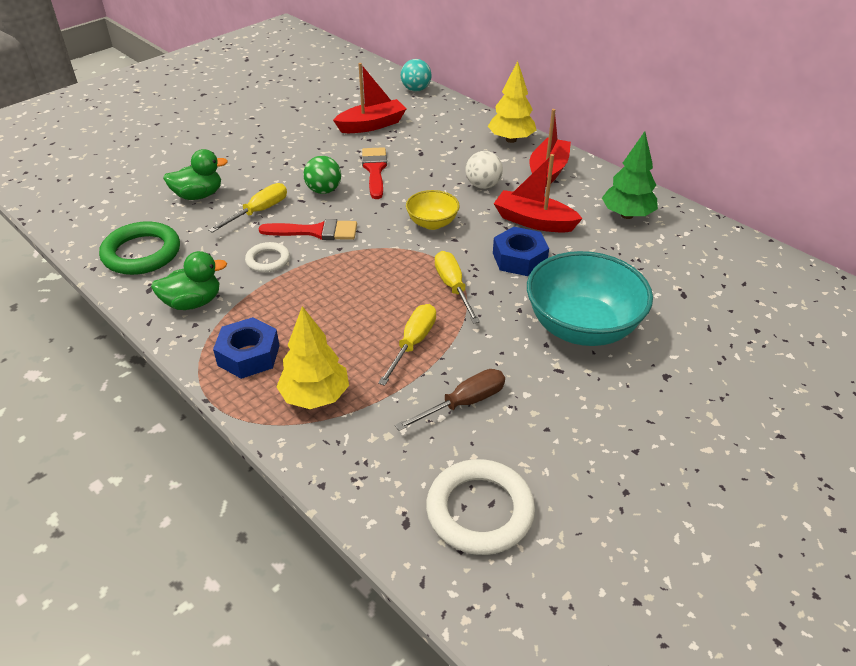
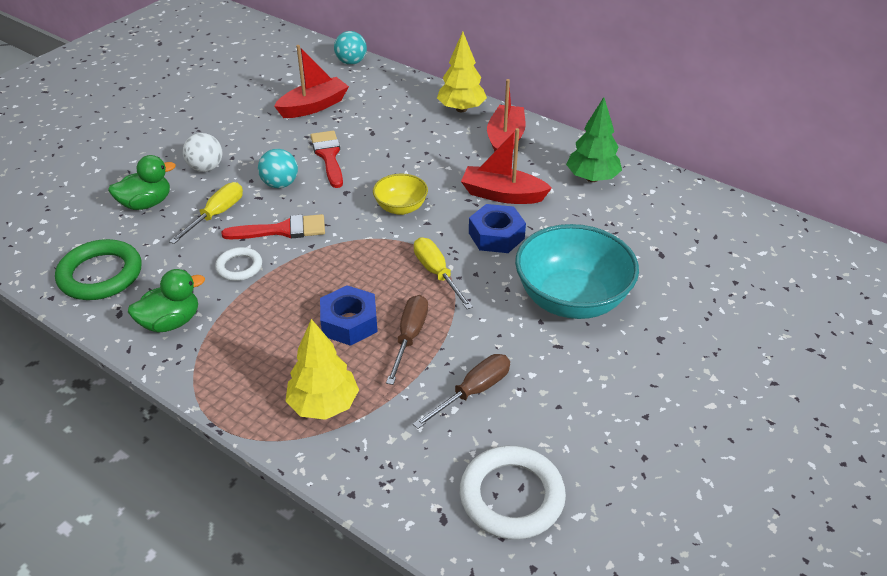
camera: 10 degrees left, 0 degrees up
(248, 355) = (244, 371): blue nut -> blue nut (349, 322)
(324, 190) = (280, 184): green ball -> turquoise ball
(412, 343) = (409, 337): yellow screwdriver -> brown screwdriver
(483, 185) = (443, 161): white ball -> white ball (206, 168)

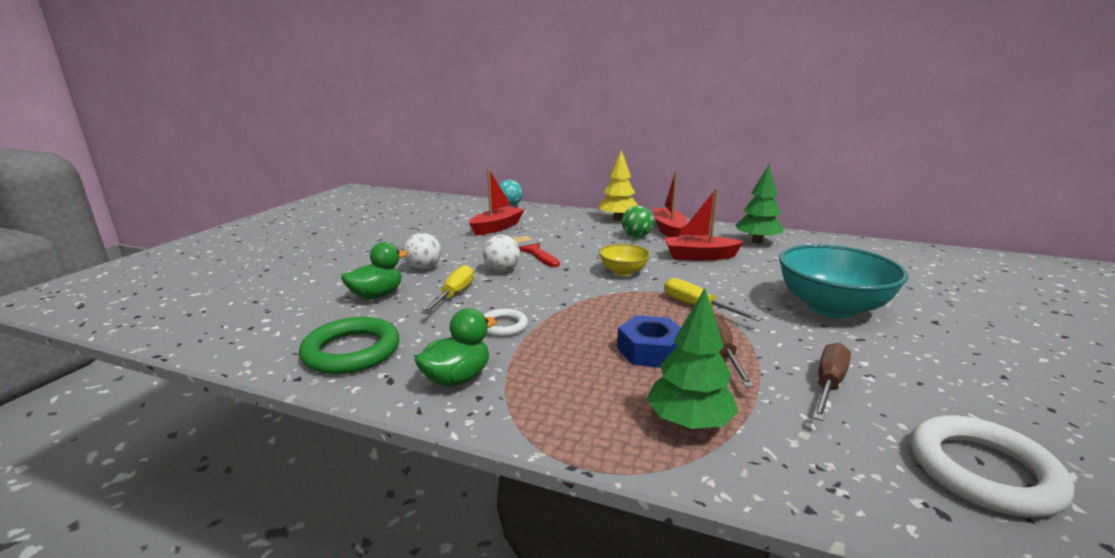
camera: 15 degrees left, 20 degrees down
(280, 184) = (502, 270): turquoise ball -> white ball
(282, 230) = (527, 297): red brush -> none
(323, 405) = (689, 423): yellow tree -> green tree
(459, 147) = (636, 236): none -> green ball
(496, 236) = (721, 278): blue nut -> none

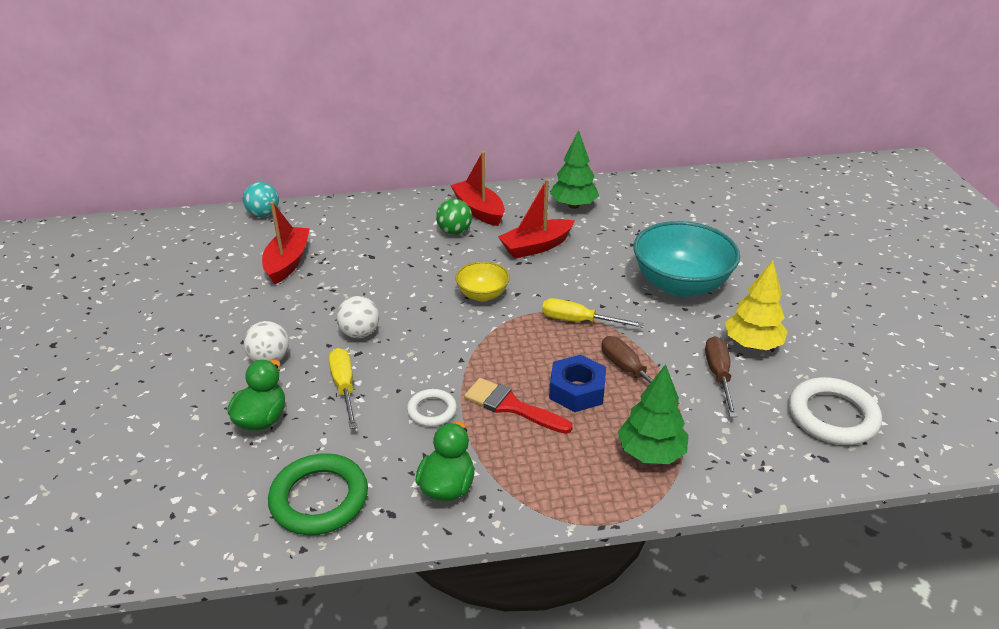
camera: 30 degrees left, 15 degrees up
(532, 251) = (365, 291): red brush -> red brush (511, 406)
(618, 219) = (412, 205): yellow tree -> yellow tree (752, 344)

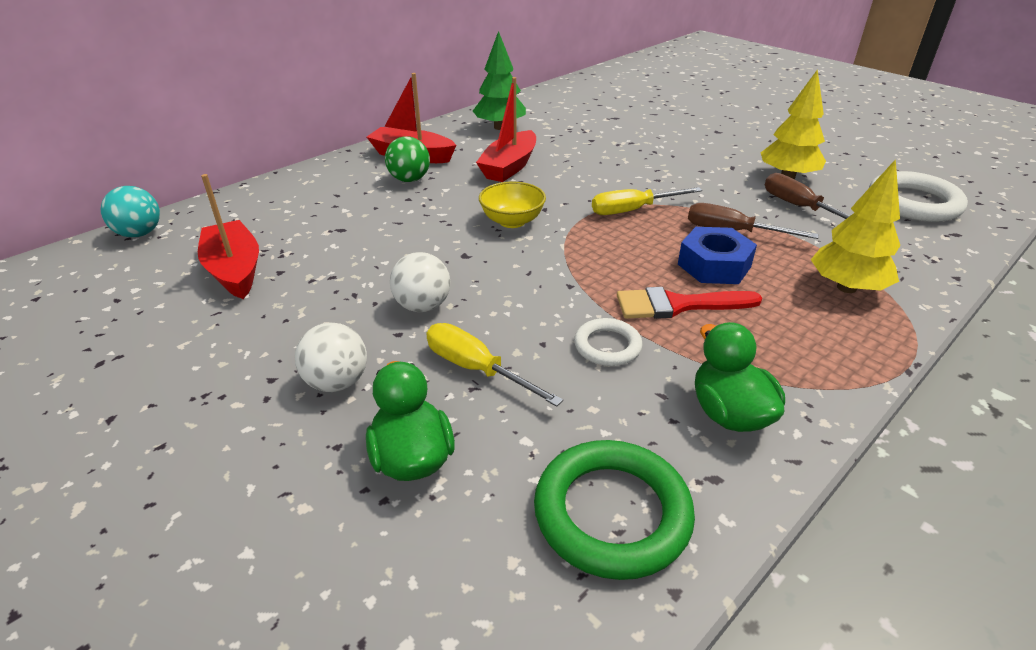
camera: 35 degrees left, 0 degrees up
(651, 453) = (846, 287): green tree -> yellow tree
(680, 284) = (672, 155): turquoise bowl -> none

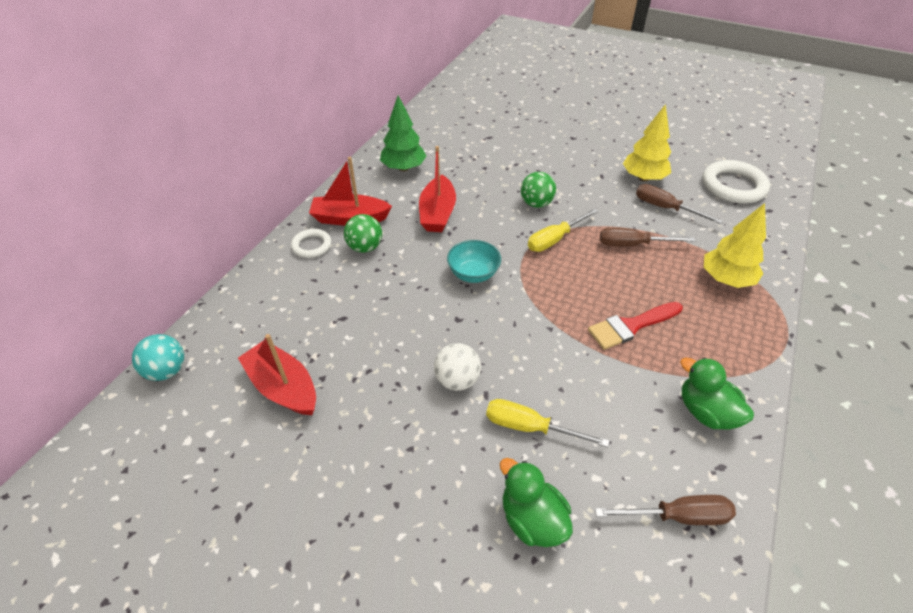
camera: 20 degrees left, 10 degrees up
(337, 382) = (439, 472): white ball -> none
(512, 221) = (473, 274): yellow bowl -> turquoise bowl
(607, 346) = (604, 378): white ring -> white ring (311, 246)
(612, 513) = (677, 516): green ring -> brown screwdriver
(632, 177) = (536, 203): none -> green ball
(714, 265) = (636, 281): blue nut -> none

